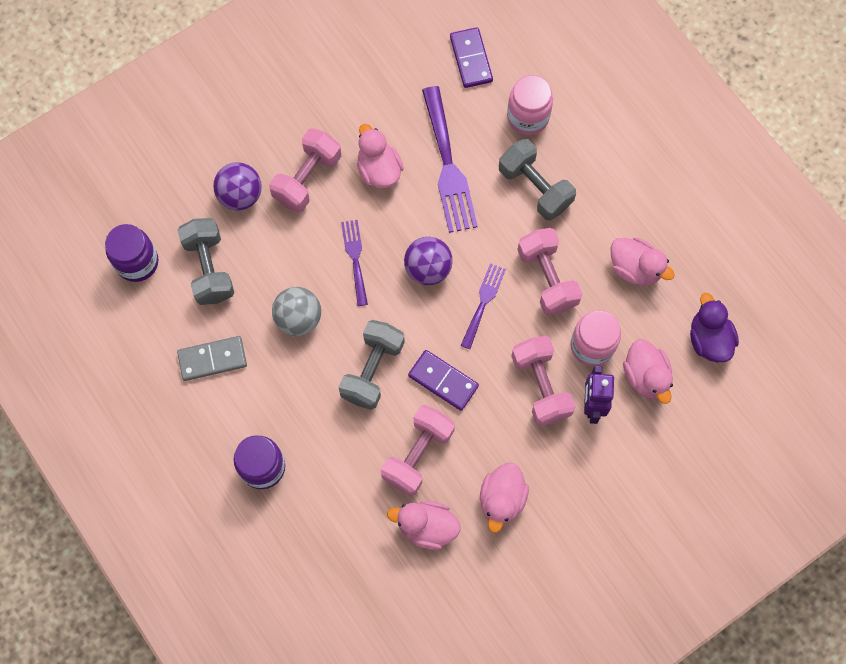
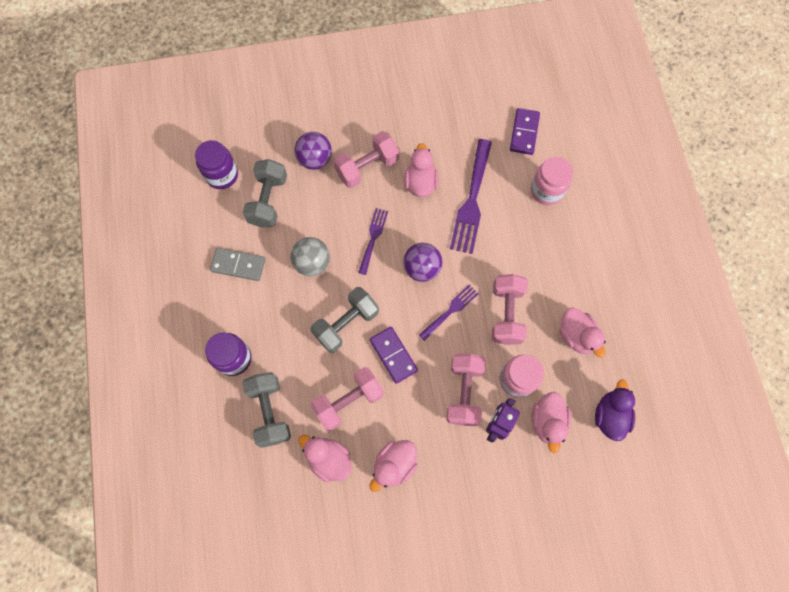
camera: 25 degrees right, 0 degrees up
(535, 188) = (528, 243): grey dumbbell -> grey dumbbell (270, 411)

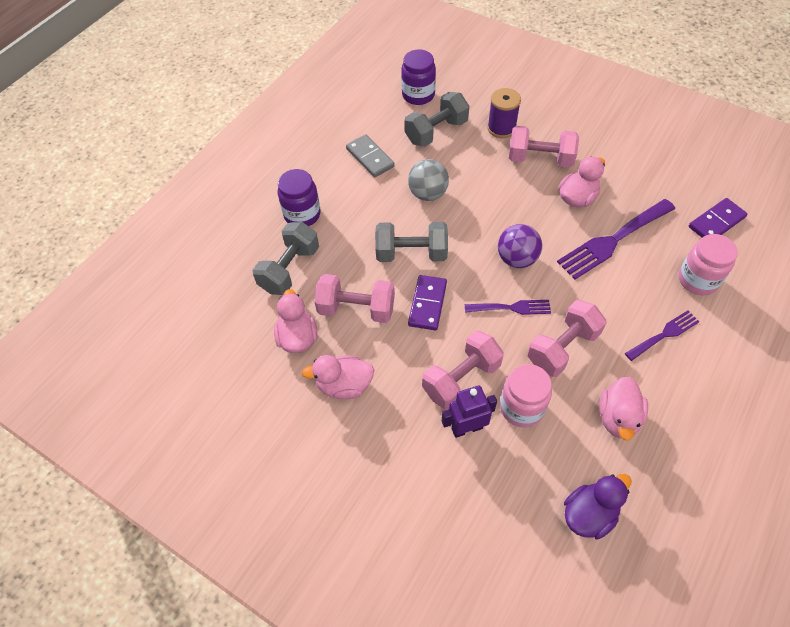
camera: 45 degrees right, 15 degrees down
(315, 159) = (501, 128): purple ball -> purple spool
(373, 238) = (495, 209): purple fork -> purple fork (664, 334)
(547, 422) = (518, 466): pink duck -> none

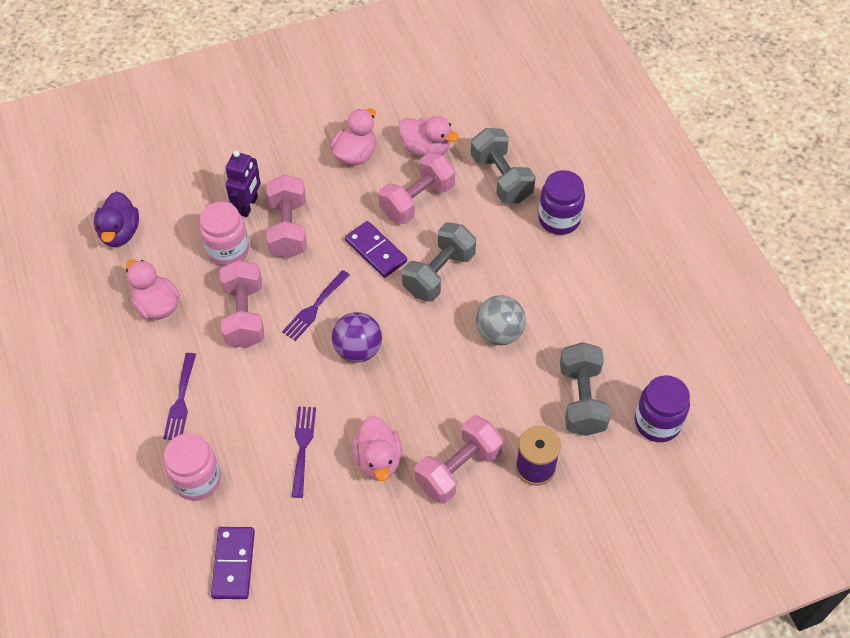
camera: 125 degrees right, 0 degrees up
(370, 157) = (591, 315): grey domino -> none
(613, 240) = (302, 446): purple fork -> purple fork, size x0.57

